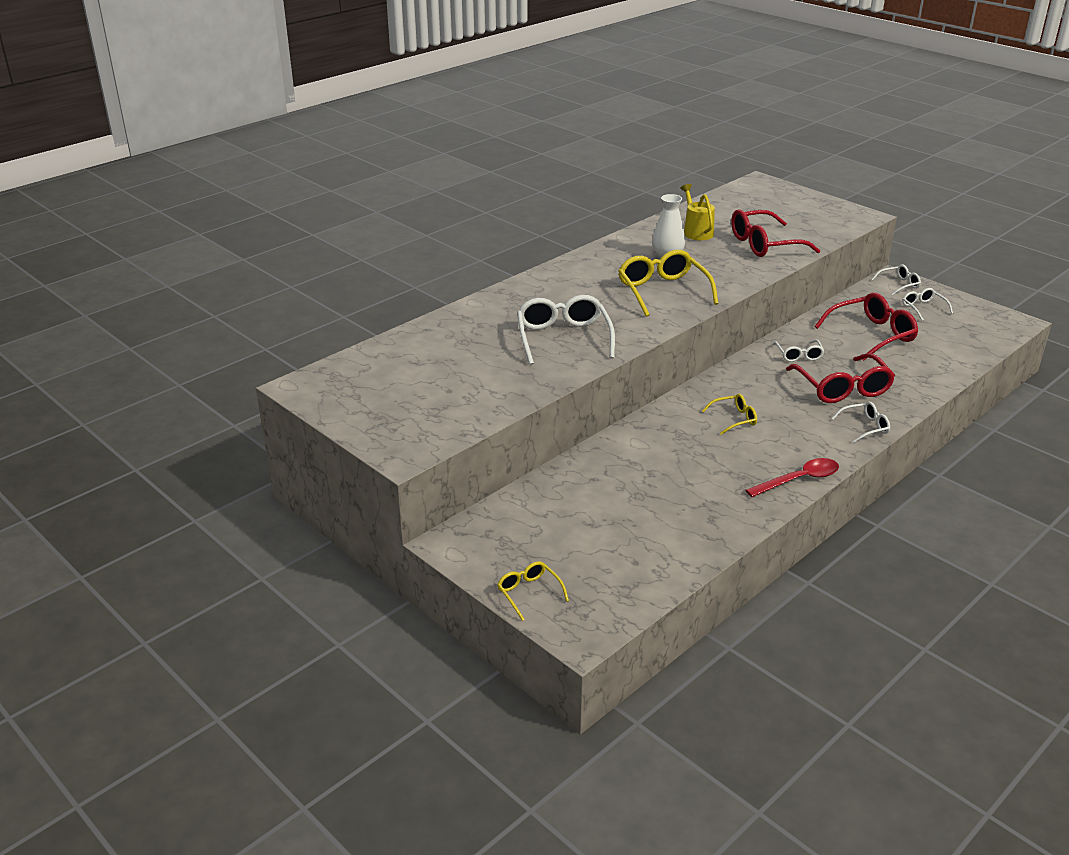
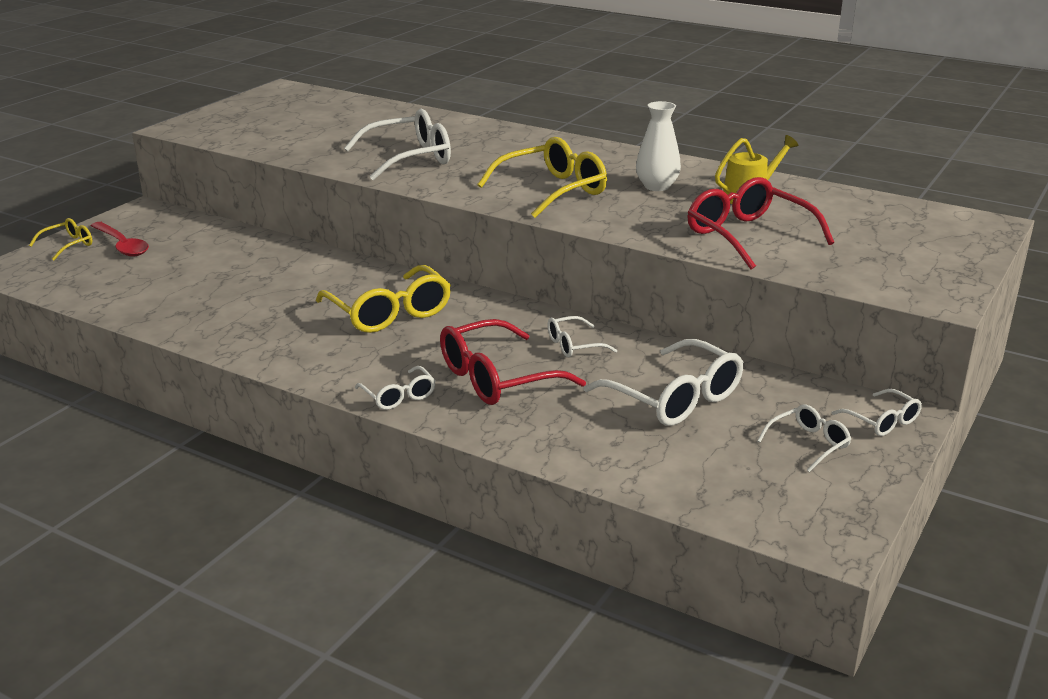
camera: 75 degrees right, 5 degrees down
(734, 419) = (389, 313): yellow glasses -> yellow glasses, size x1.90
(799, 480) = (263, 356): red spoon -> red spoon (122, 245)
(872, 335) = (675, 398): red glasses -> white glasses

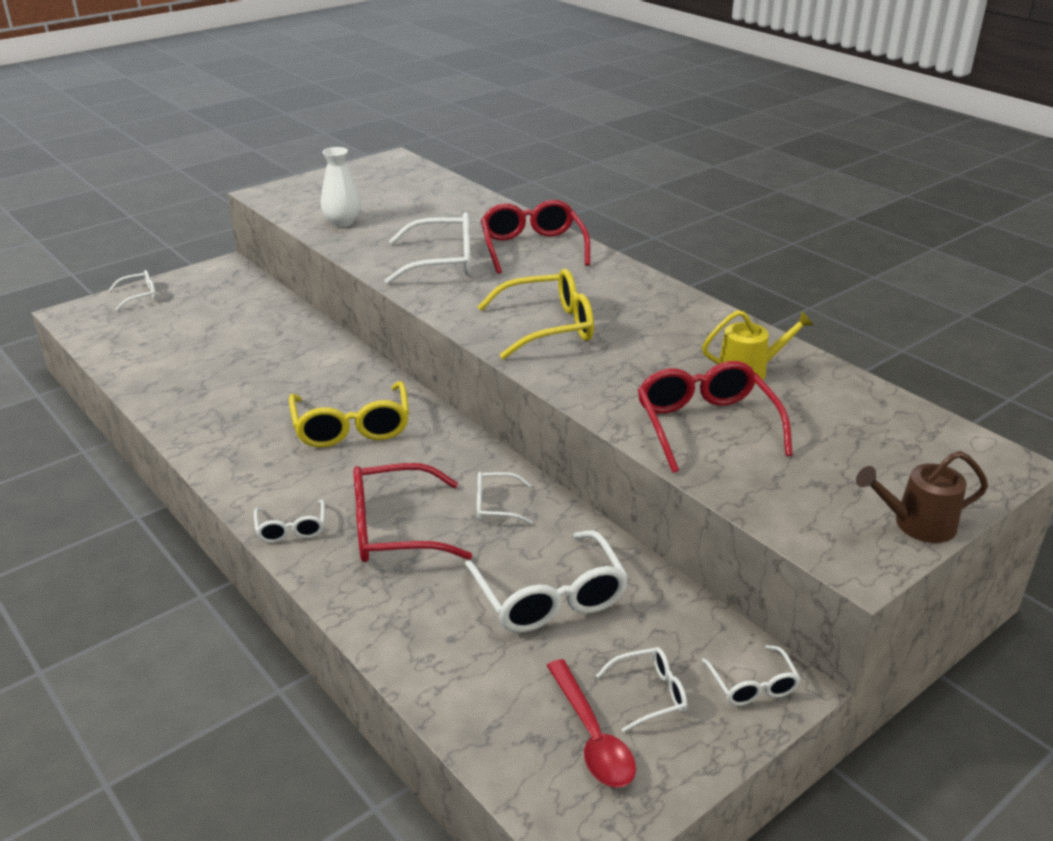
camera: 20 degrees right, 5 degrees up
(68, 245) = (140, 295): yellow glasses -> white glasses
(122, 245) = (181, 304): red spoon -> red spoon (592, 736)
(484, 138) = (532, 247): none -> red glasses
(657, 186) = (659, 340): white vase -> white vase (342, 222)
(960, 270) = (916, 524): none -> brown watering can

